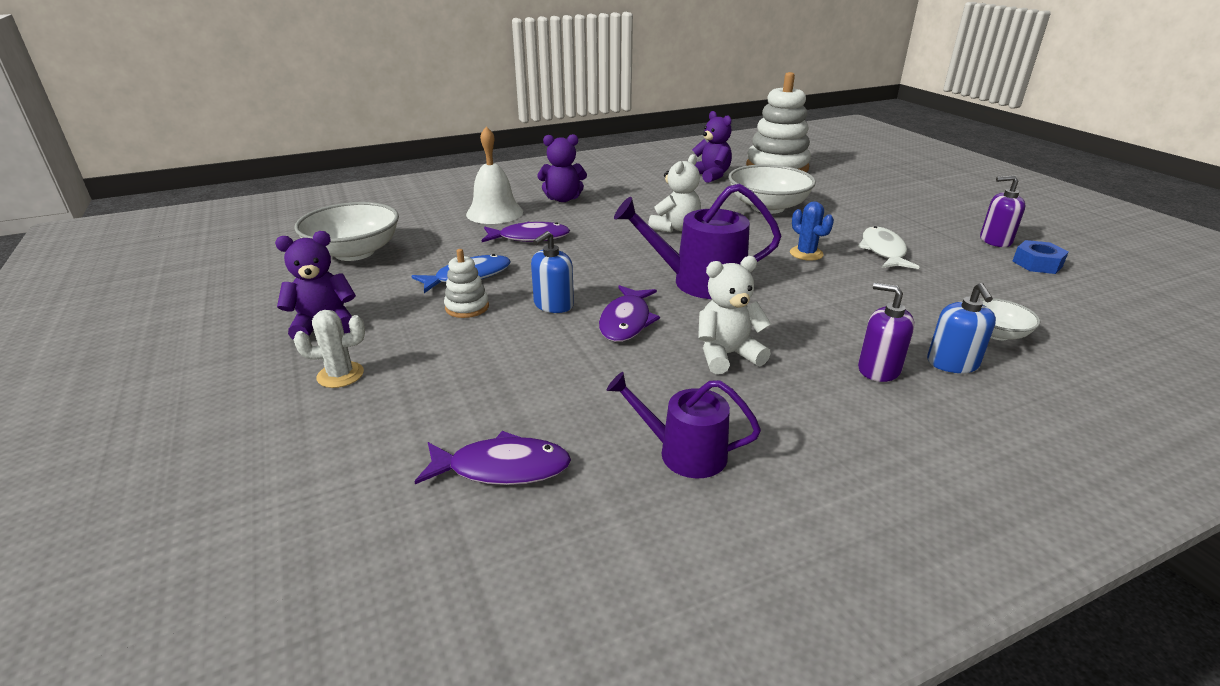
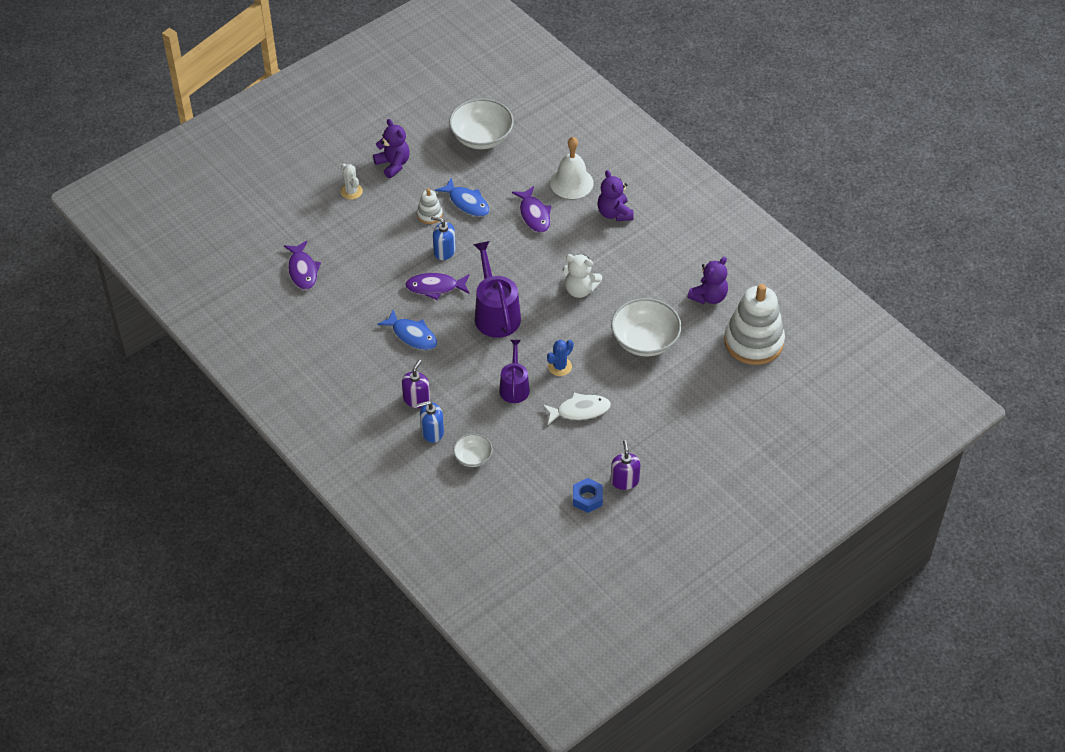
camera: 75 degrees right, 20 degrees up
(684, 453) = (327, 328): purple watering can -> purple watering can (514, 387)
(727, 355) = (412, 335): white teddy bear -> blue fish

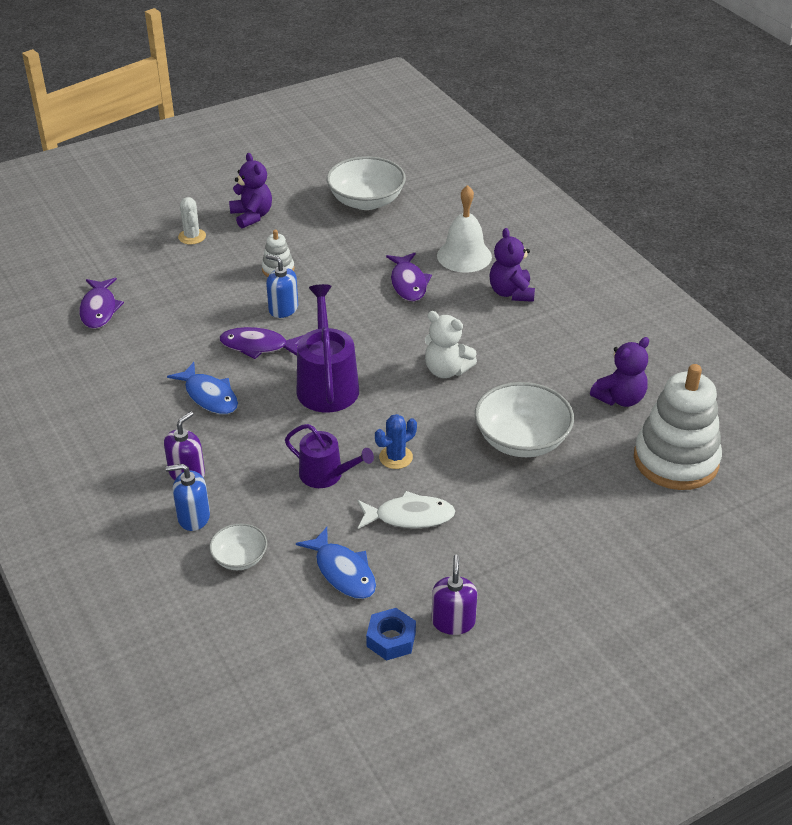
camera: 10 degrees right, 10 degrees down
(467, 202) = (328, 262): blue fish -> blue fish (343, 571)
(514, 387) = (326, 475): purple watering can -> purple watering can turned 105 degrees clockwise

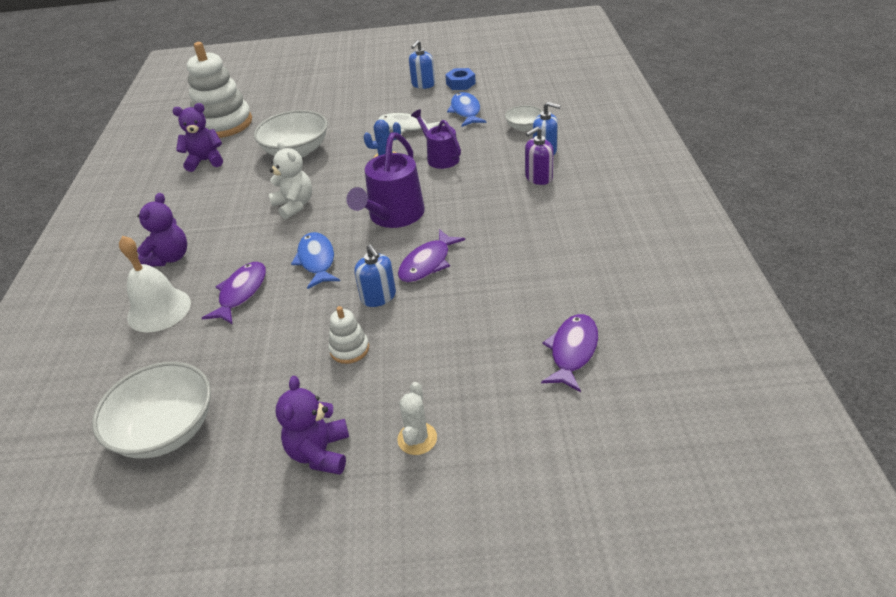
camera: 150 degrees left, 0 degrees up
(209, 396) = (495, 229): blue fish -> blue fish (317, 260)
(258, 346) = (427, 263): purple fish -> purple fish turned 90 degrees clockwise
(453, 621) = (423, 84): purple soap dispenser -> blue soap dispenser

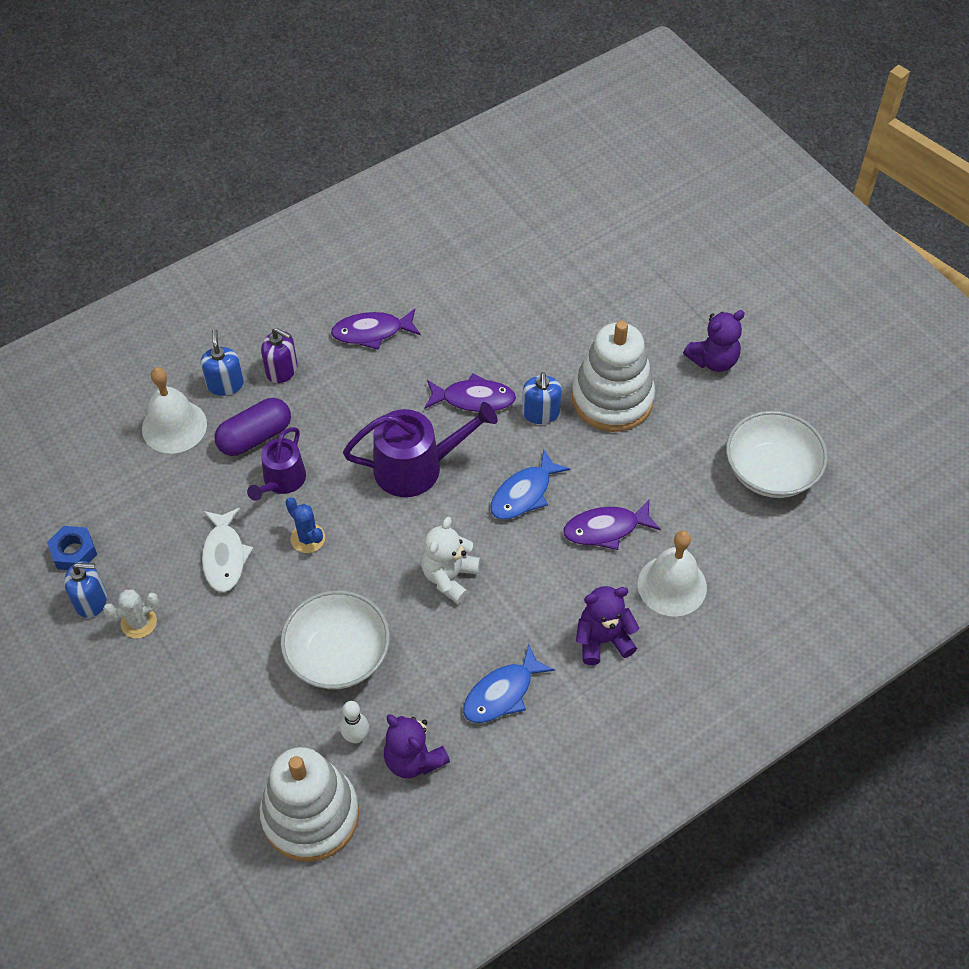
camera: 125 degrees left, 15 degrees up
(243, 146) = (356, 737): none -> white bowling pin
(349, 349) = (612, 399): white stacking toy -> white stacking toy, size x2.20
(378, 297) = (540, 413): blue soap dispenser -> blue soap dispenser turned 150 degrees clockwise
(417, 438) = (661, 311): white cactus -> white cactus (139, 622)
(466, 111) = (155, 507): blue fish -> blue fish (502, 693)
(487, 155) = (255, 437): none -> purple capsule
(524, 127) = (174, 426): white bowl -> white bell
(572, 351) = (519, 257): purple fish -> purple fish (372, 332)

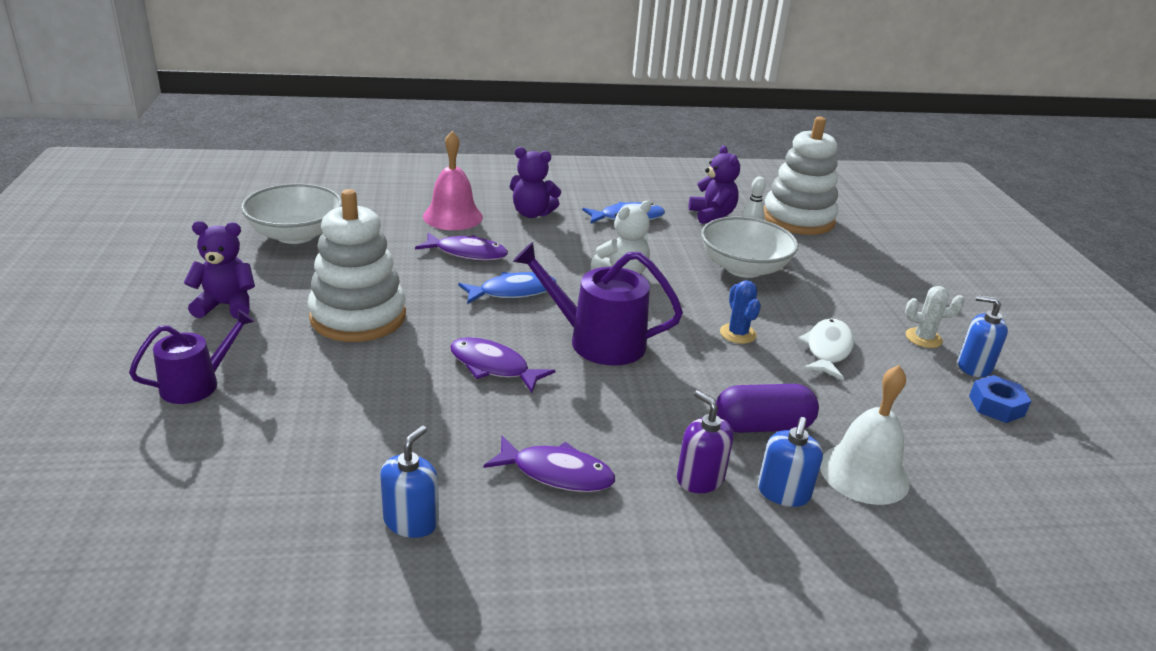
camera: 155 degrees left, 25 degrees down
(281, 480) = (746, 380): purple watering can -> purple watering can (196, 384)
(540, 413) = (438, 333): blue soap dispenser -> blue soap dispenser (411, 521)
(672, 585) = (453, 216): white bell -> pink bell

